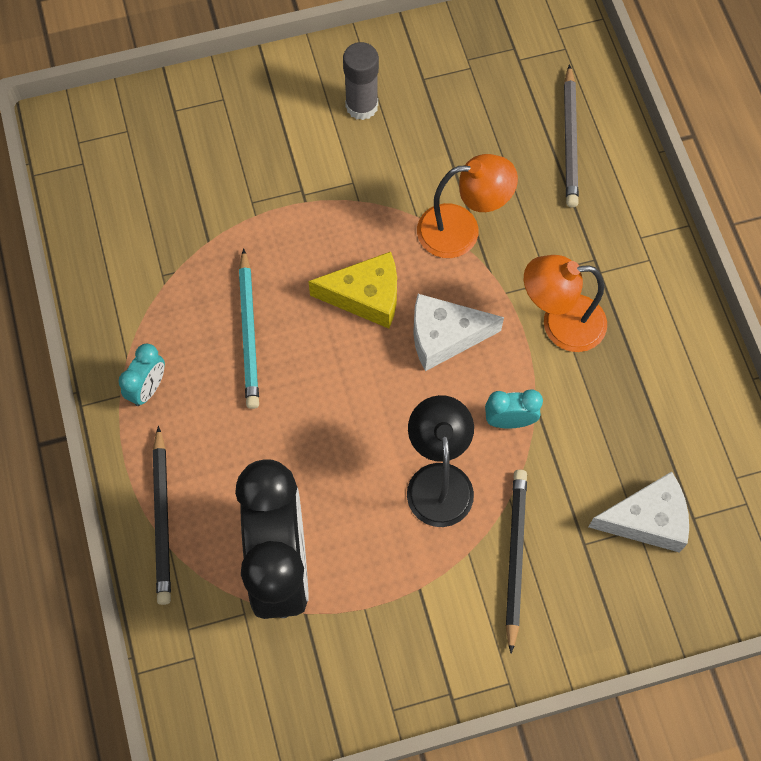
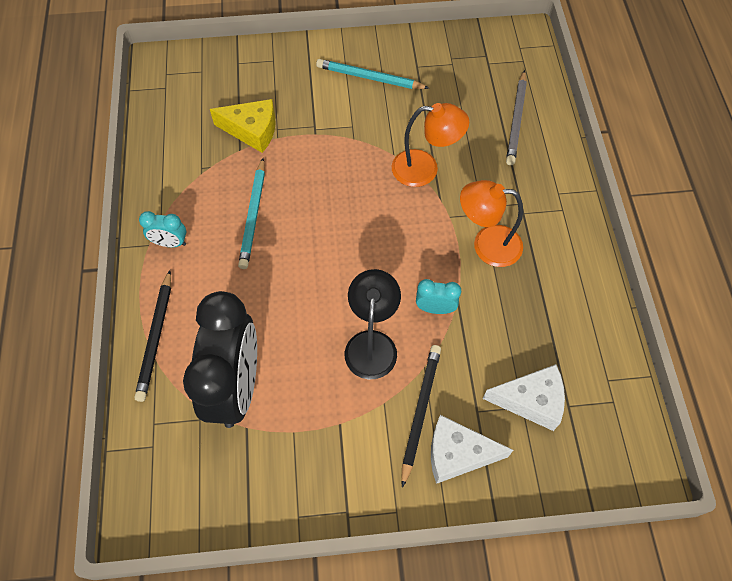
camera: 10 degrees right, 5 degrees down
(148, 388) = (170, 243): turquoise clock -> turquoise clock turned 60 degrees clockwise
(361, 106) = (369, 78): grey glue stick -> turquoise pencil
(366, 296) = (345, 204): yellow cheese -> yellow cheese (252, 131)
(444, 336) = (397, 240): white cheese -> white cheese (458, 454)

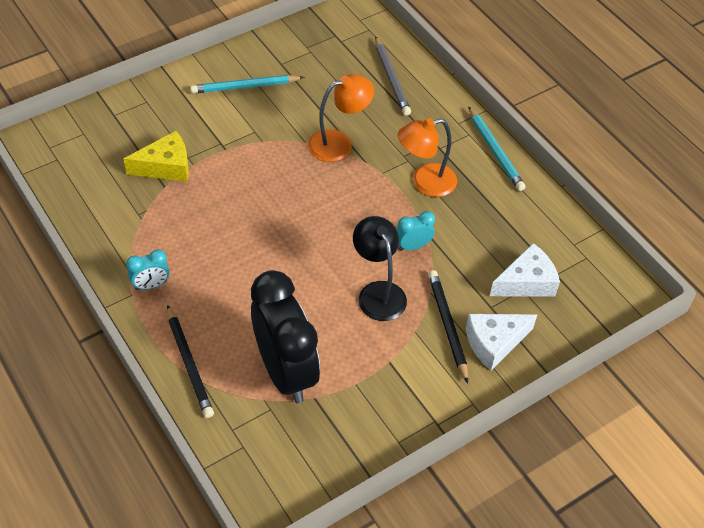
camera: 30 degrees left, 10 degrees down
(253, 216) = (213, 235): turquoise pencil -> turquoise pencil (495, 151)

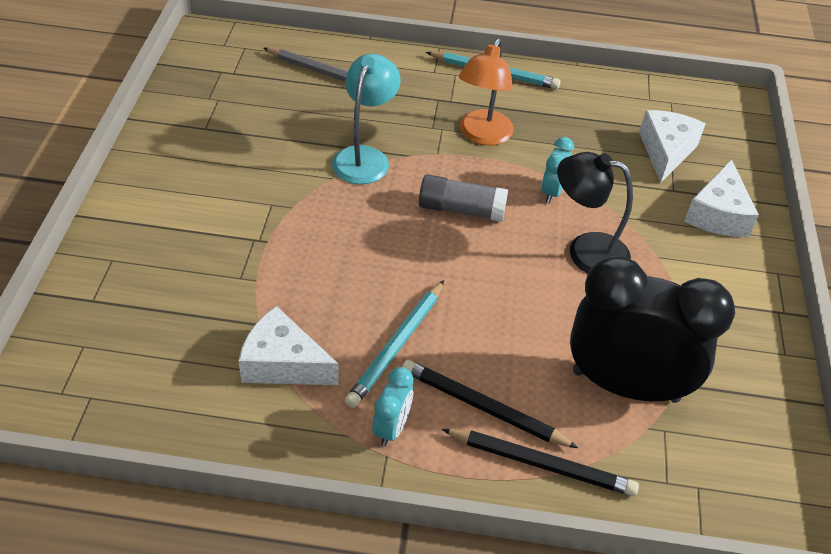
camera: 50 degrees left, 5 degrees down
(148, 214) = (283, 363): none -> white cheese
(166, 167) = (231, 304): yellow cheese -> none
(245, 87) = (200, 172): turquoise pencil -> turquoise pencil (397, 346)
(339, 143) = (365, 157): orange lamp -> turquoise lamp
(345, 213) = (461, 209): none -> grey glue stick
(447, 325) = (670, 231): black pencil -> black pencil (483, 407)

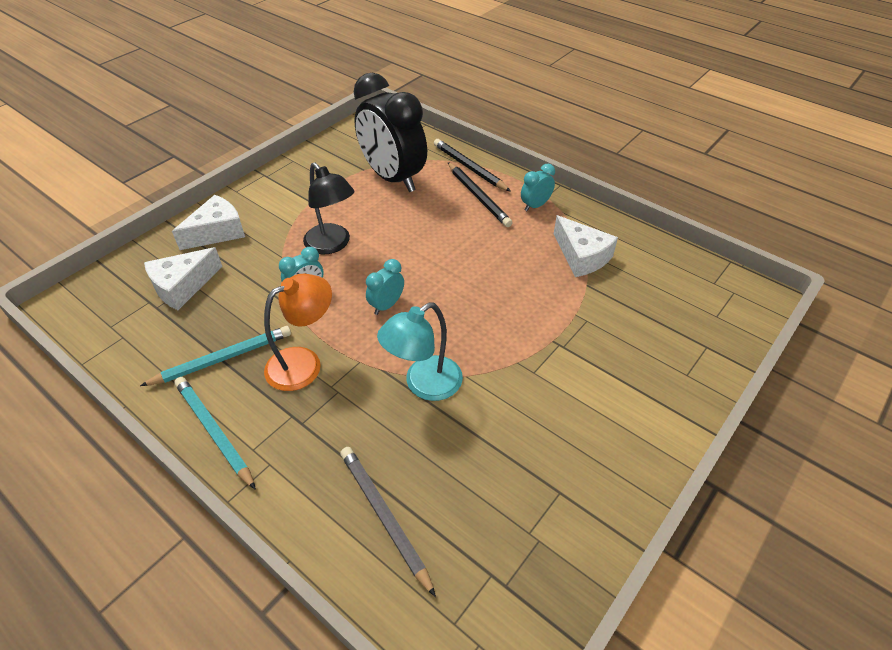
camera: 145 degrees left, 0 degrees up
(397, 346) = (504, 240): turquoise pencil -> turquoise pencil (223, 358)
(461, 209) = (386, 305): grey glue stick -> turquoise clock

